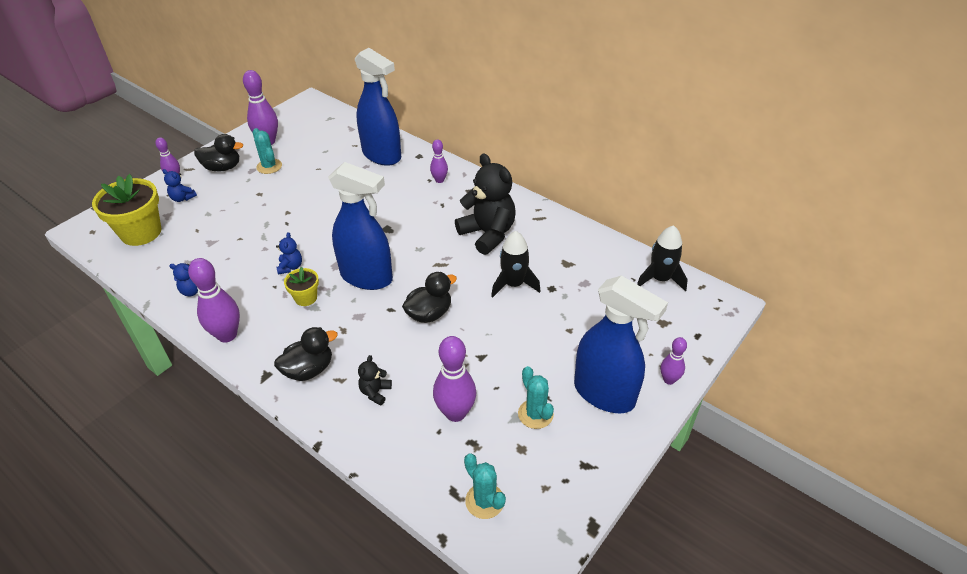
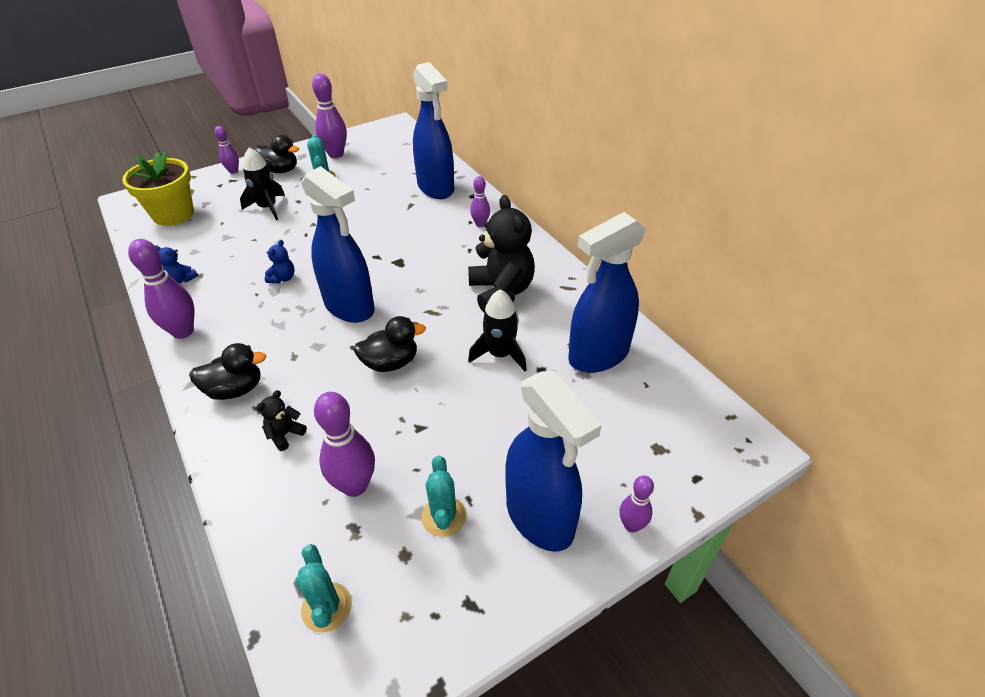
camera: 20 degrees right, 0 degrees up
(182, 198) = (228, 191): blue teddy bear -> none
(306, 298) = (278, 313): yellow flower pot -> none
(588, 266) = (598, 355): none -> blue spray bottle
(660, 279) = (680, 393): black rocket -> black rocket (267, 208)

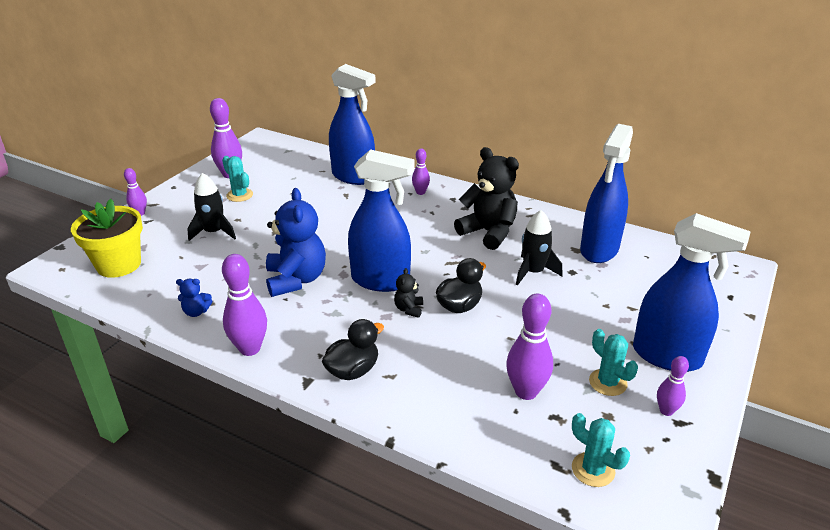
camera: 30 degrees left, 10 degrees down
(280, 170) = (189, 200): black duck -> none
(283, 278) = (296, 280): blue teddy bear -> blue teddy bear, size x2.24
(285, 434) = (433, 383): black teddy bear -> black teddy bear (409, 309)
(631, 525) = (723, 337): purple bowling pin -> purple bowling pin (666, 411)

